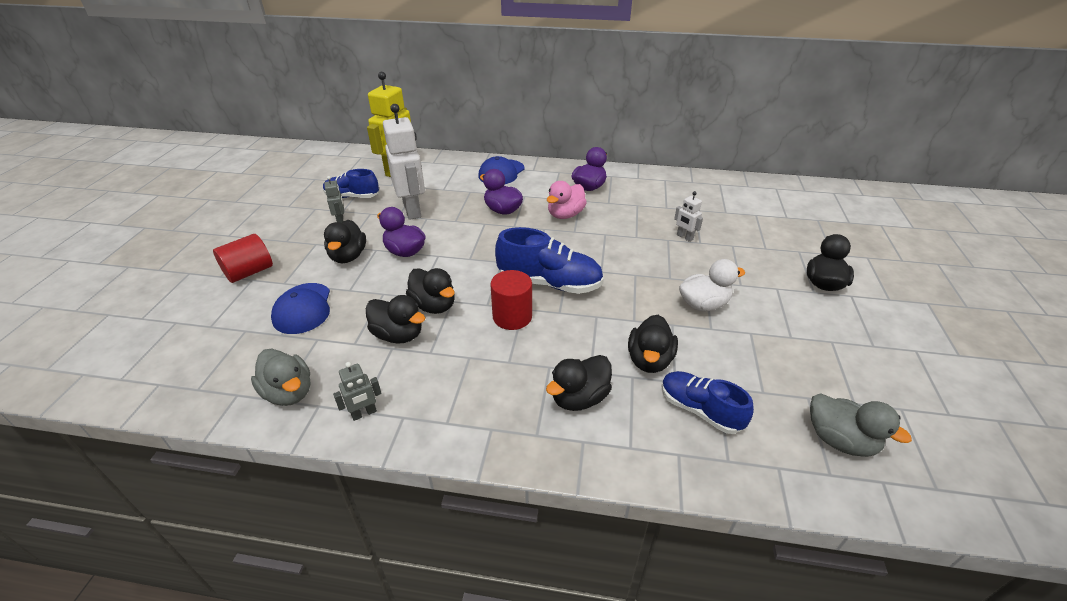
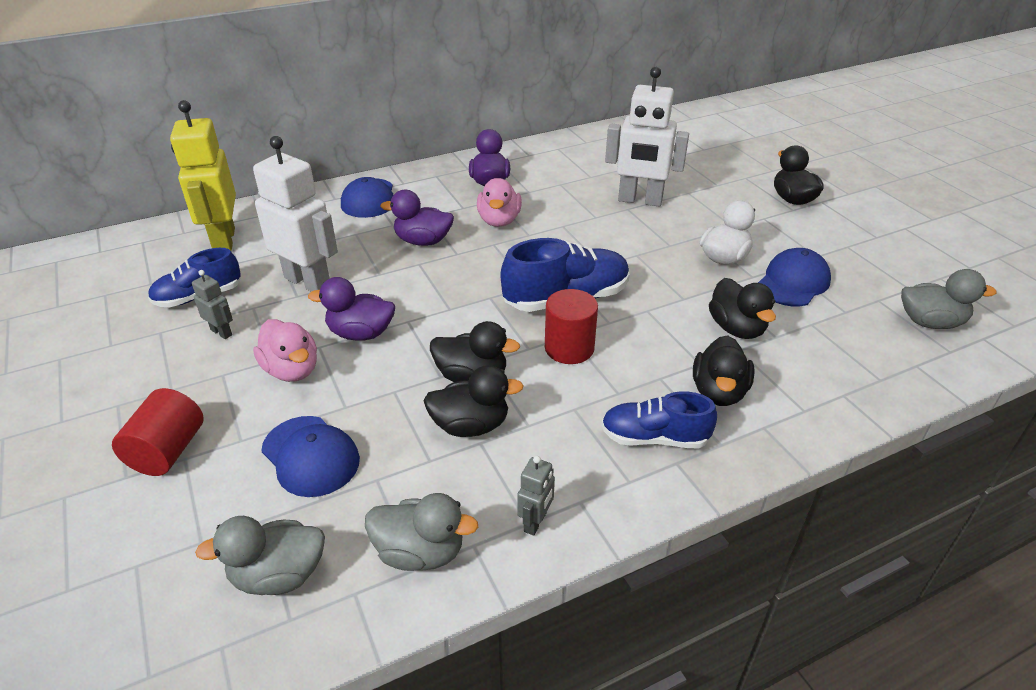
camera: 35 degrees left, 0 degrees up
(218, 363) = (279, 575): none -> grey duck
(348, 256) = (292, 370): black duck -> pink duck
(684, 237) = (640, 200): white robot -> white robot, size x2.23
(700, 410) = (819, 350): blue shoe -> blue shoe (654, 438)
(742, 348) = (793, 282): none -> blue cap

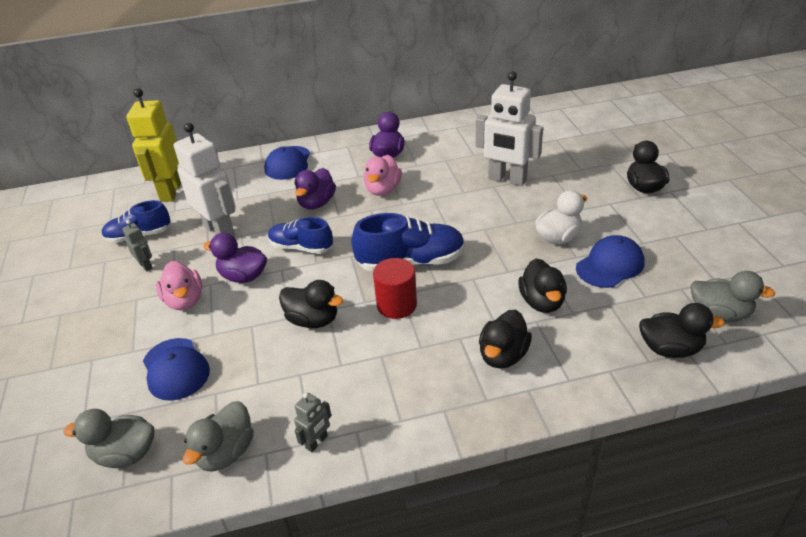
camera: 15 degrees right, 0 degrees up
(168, 451) = (82, 353): red cylinder -> none
(420, 552) = (226, 452): grey duck -> grey duck turned 90 degrees clockwise
(423, 241) = (316, 203): purple duck -> purple duck turned 90 degrees counterclockwise
(470, 425) = (297, 360): black duck -> black duck (670, 349)
(654, 438) = (434, 388): blue shoe -> blue shoe (301, 247)

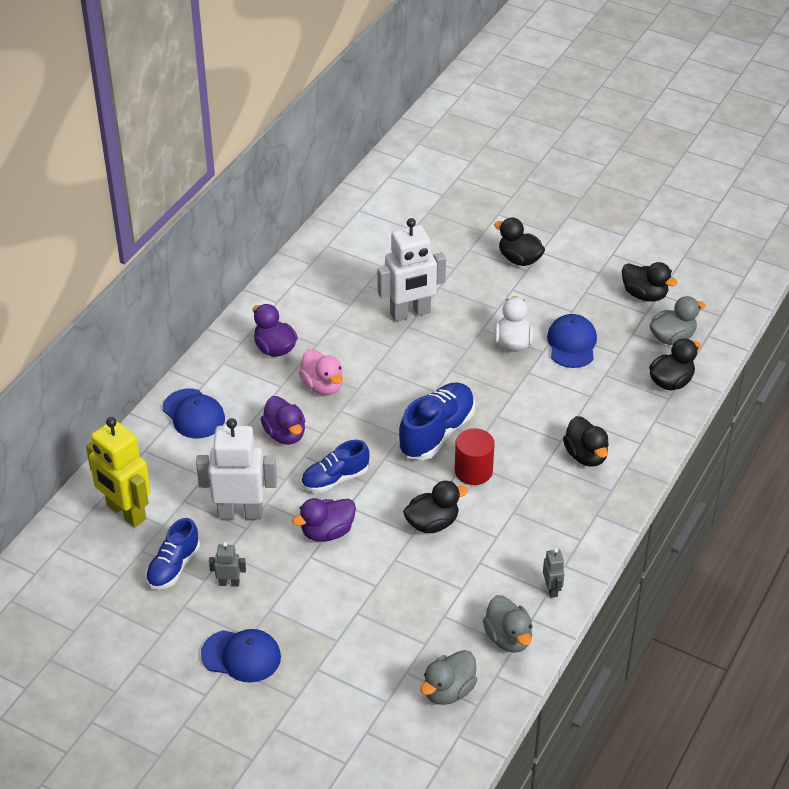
camera: 50 degrees left, 5 degrees up
(175, 369) = (391, 625): blue cap -> blue cap (241, 656)
(184, 301) = (312, 581): pink duck -> none
(542, 302) = (563, 402): black duck -> black duck (644, 295)

